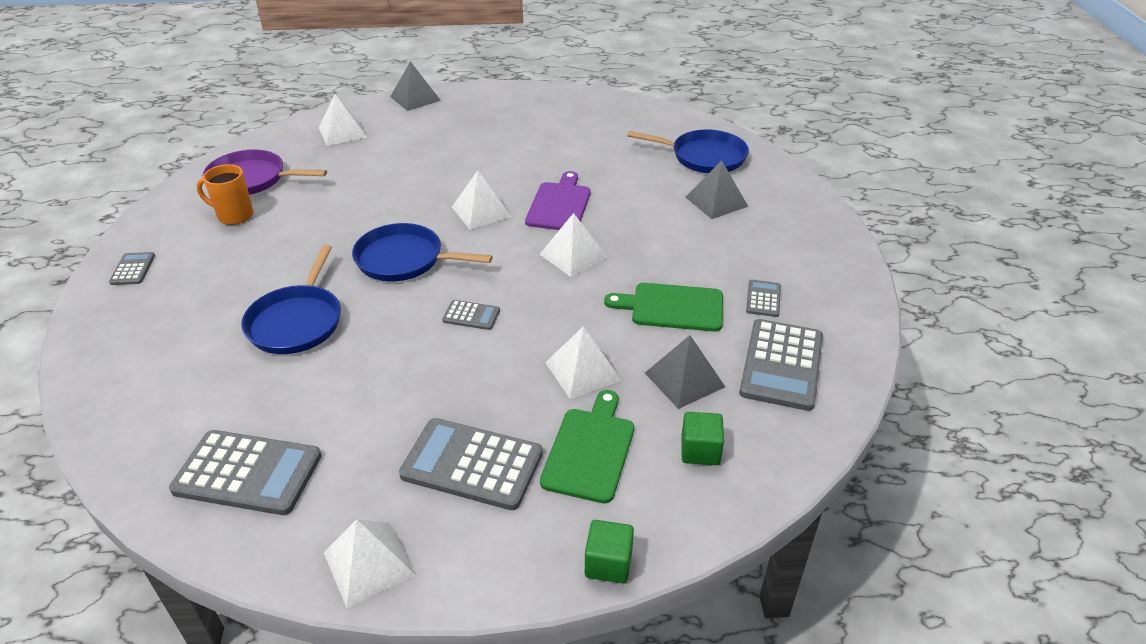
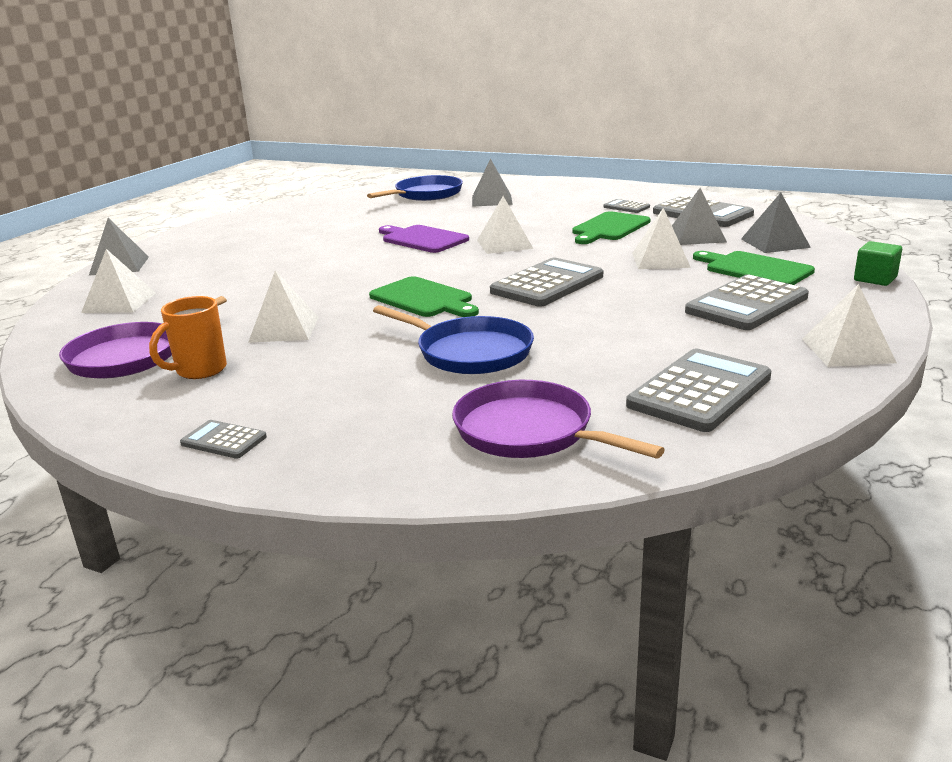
camera: 60 degrees left, 15 degrees down
(160, 396) = (529, 431): none -> purple pan
(404, 259) = (424, 299): blue pan -> green cutting board
(471, 315) = (547, 284): grey calculator -> grey calculator, size x2.04
(481, 211) = (388, 264): white pyramid -> white pyramid (284, 329)
(700, 451) = (775, 243): green cube -> grey pyramid

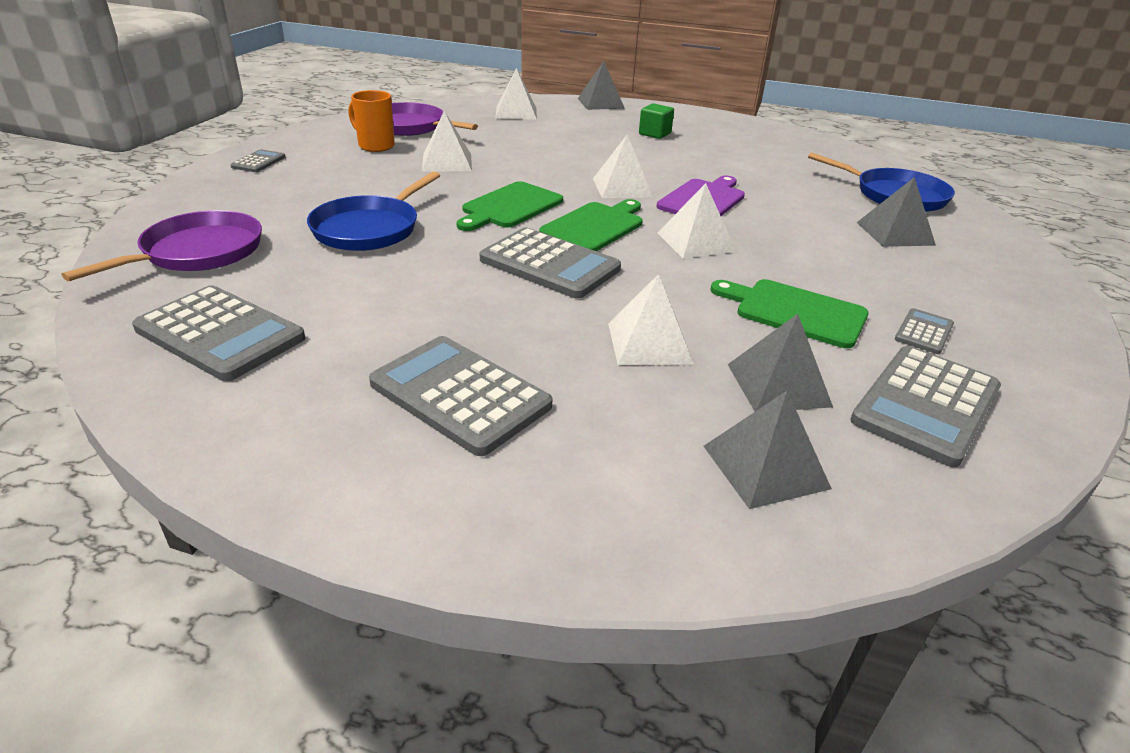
camera: 80 degrees right, 10 degrees up
(754, 269) = (613, 423): green cutting board -> green cutting board (595, 226)
(847, 350) = (271, 456): white pyramid -> white pyramid (622, 187)
(875, 279) = (565, 558): green cube -> green cube (654, 134)

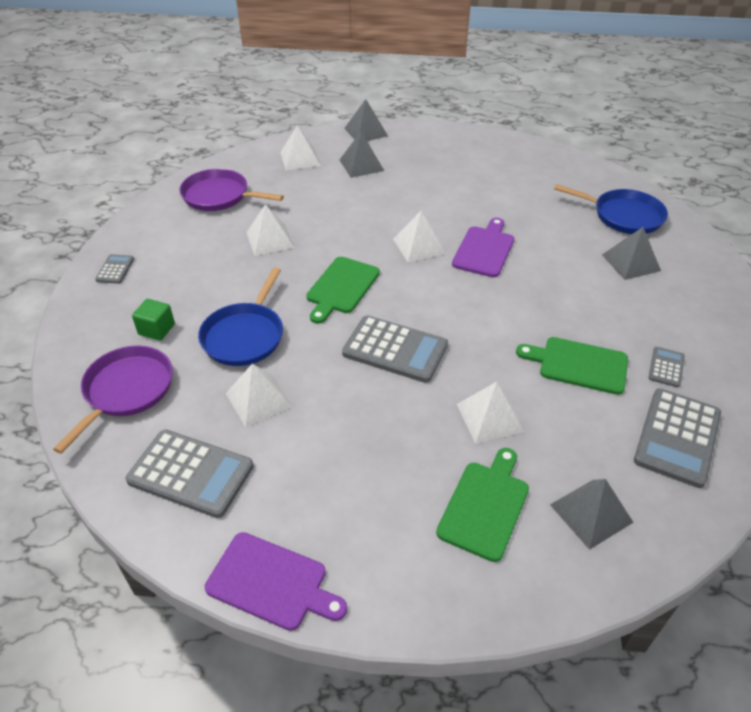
camera: 10 degrees left, 10 degrees up
(249, 460) = (271, 582): none -> purple cutting board
(375, 146) = (202, 228): orange mug -> none
(459, 395) = (382, 495): grey calculator -> none
(595, 226) = (413, 298): green cutting board -> green cutting board (485, 506)
(654, 134) = (423, 168): green cube -> green cube (156, 329)
(696, 242) = (492, 301): white pyramid -> white pyramid (258, 400)
(778, 385) = (583, 439): grey pyramid -> grey pyramid (361, 165)

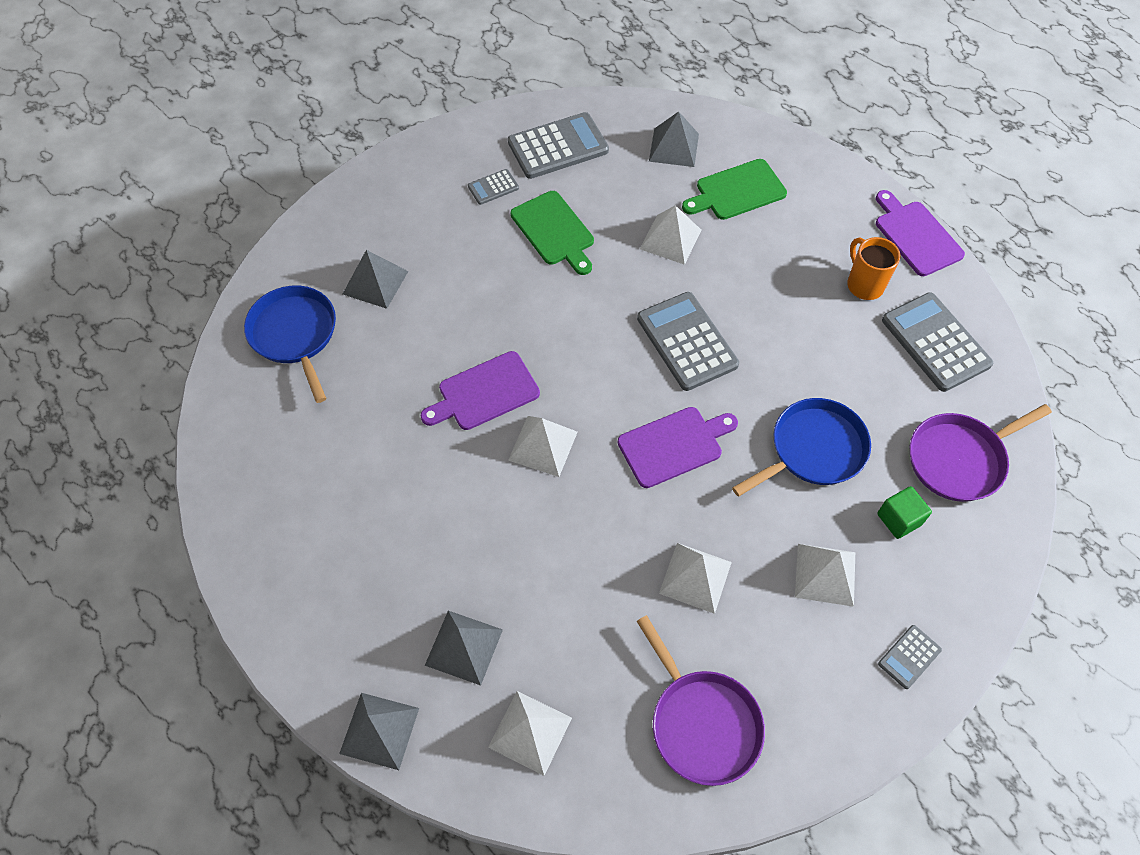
camera: 140 degrees left, 15 degrees up
(258, 400) = (843, 371): white pyramid -> white pyramid (825, 574)
(290, 487) = (864, 284): none -> orange mug
(341, 287) = (674, 445): green cutting board -> purple cutting board

